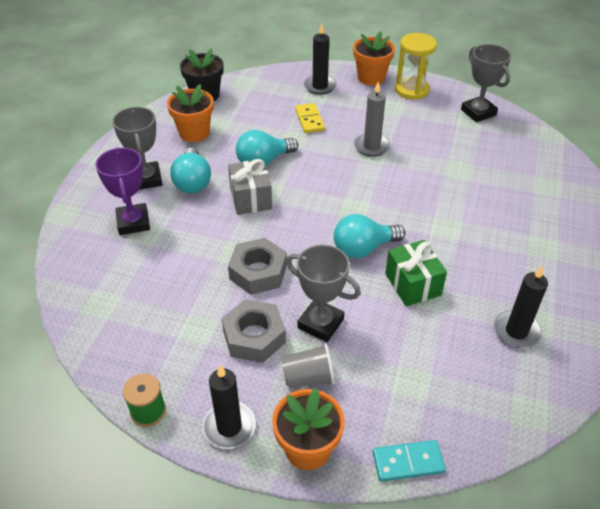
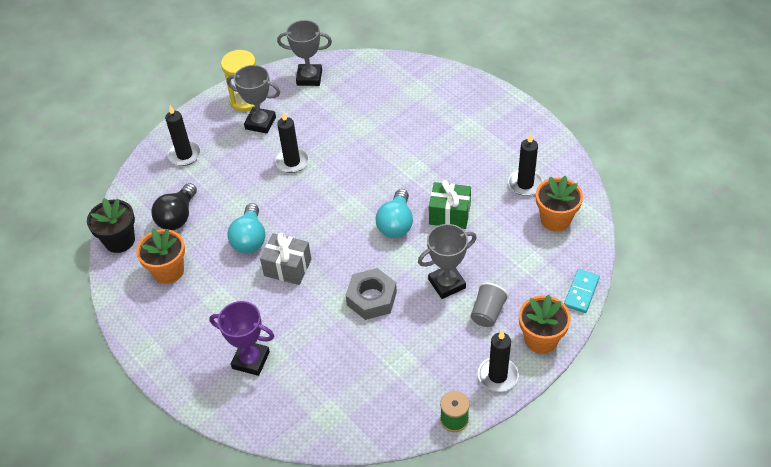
camera: 55 degrees left, 5 degrees up
(146, 179) = (202, 330): grey trophy -> grey trophy (260, 123)
(192, 182) = (234, 298): turquoise light bulb -> none
(253, 112) = (177, 217): none -> black light bulb
(254, 336) = (431, 328): grey nut -> none
(309, 120) = (223, 184): yellow domino -> none
(371, 78) = (205, 116): orange flower pot -> orange flower pot (555, 219)
(371, 146) = (292, 162): grey candle -> black candle

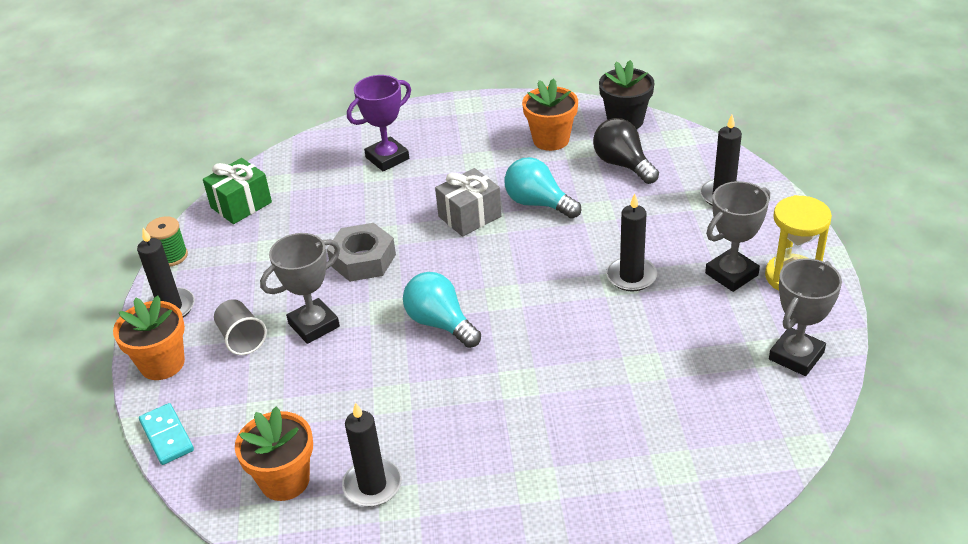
camera: 125 degrees right, 10 degrees down
(447, 284) = (314, 325): grey trophy -> grey trophy turned 45 degrees clockwise
(449, 214) = (404, 378): green gift -> green gift (241, 205)

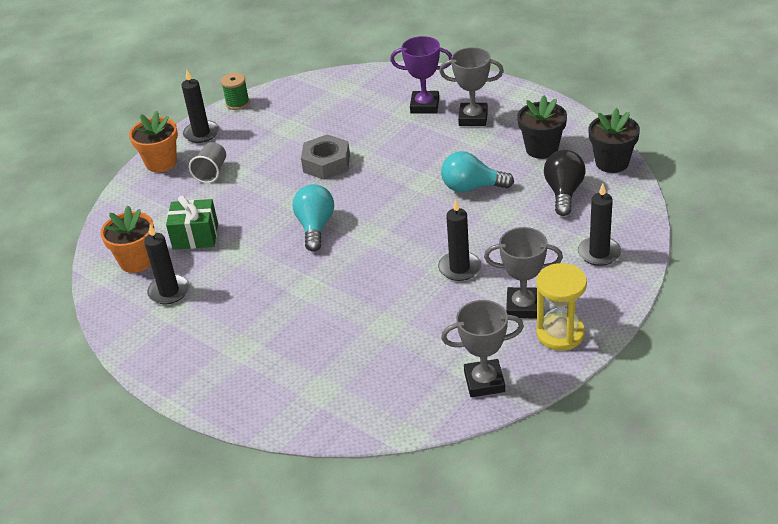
camera: 45 degrees right, 0 degrees up
(167, 436) = (118, 203): turquoise domino -> none
(241, 205) = (308, 91): green gift -> green gift (195, 236)
(314, 325) = (253, 186): grey trophy -> grey trophy (473, 118)
(469, 216) = (420, 172): grey gift -> none
(538, 203) = (472, 187): turquoise light bulb -> turquoise light bulb turned 75 degrees counterclockwise
(551, 140) = (541, 149): orange flower pot -> black flower pot

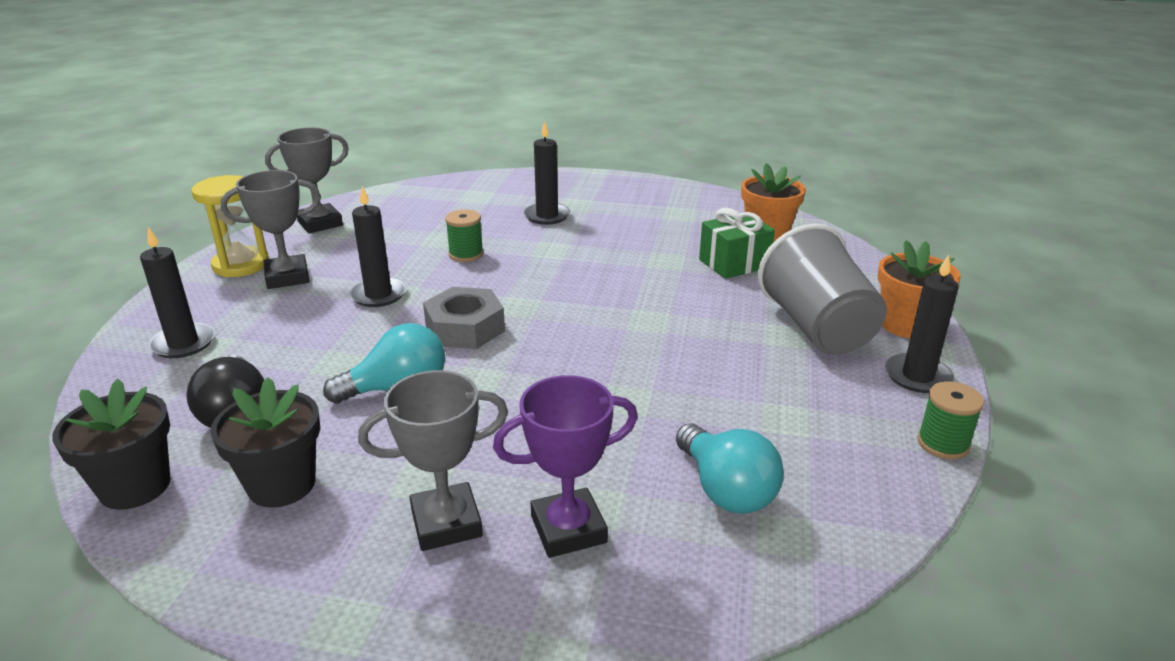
camera: 150 degrees right, 10 degrees down
(169, 291) = (697, 222): black candle -> black candle (547, 216)
(211, 172) = (817, 328): grey cup -> grey cup, size x1.96
(315, 227) = (596, 298): turquoise light bulb -> turquoise light bulb (725, 490)
(326, 163) = (660, 375): grey nut -> grey nut (465, 328)
(376, 299) = (466, 254): none -> green spool

